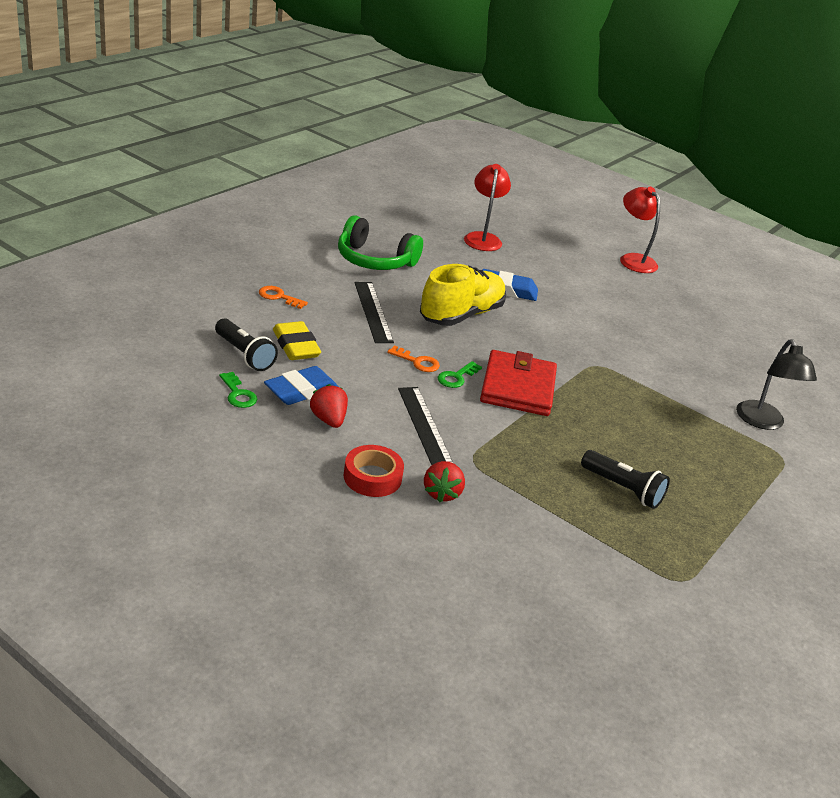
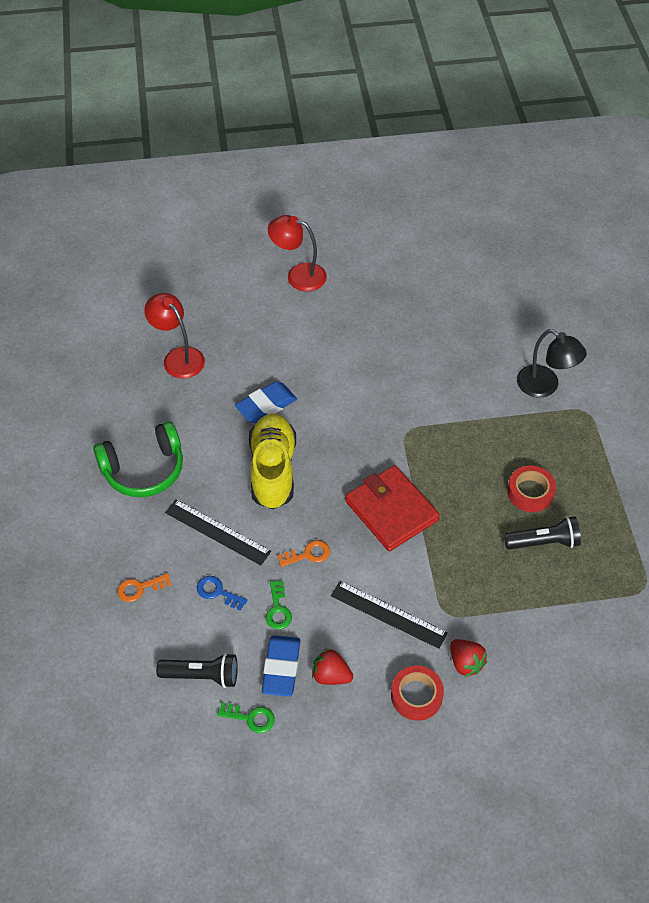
camera: 40 degrees left, 20 degrees up
(296, 346) = (220, 628): yellow eraser -> none
(324, 332) = (217, 592): none -> blue key
(456, 377) = (347, 542): green key -> green key (278, 609)
(655, 459) = (530, 492): none -> red tape

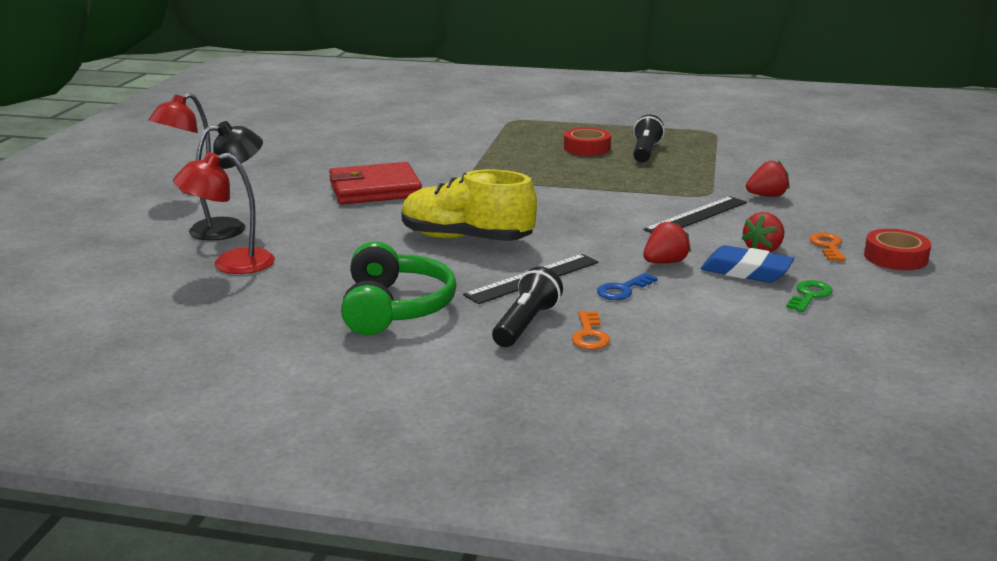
camera: 70 degrees left, 30 degrees down
(202, 675) = (742, 314): black flashlight -> black flashlight (526, 324)
(266, 405) = (368, 229): blue eraser -> none
(278, 609) = (665, 262): green key -> red strawberry
(308, 554) = (598, 238): orange key -> orange key (828, 246)
(391, 511) = (567, 197): red wallet -> red wallet (375, 189)
(416, 696) = (799, 219): red tape -> red tape (895, 257)
(545, 386) = (471, 127): black lamp -> black lamp (230, 228)

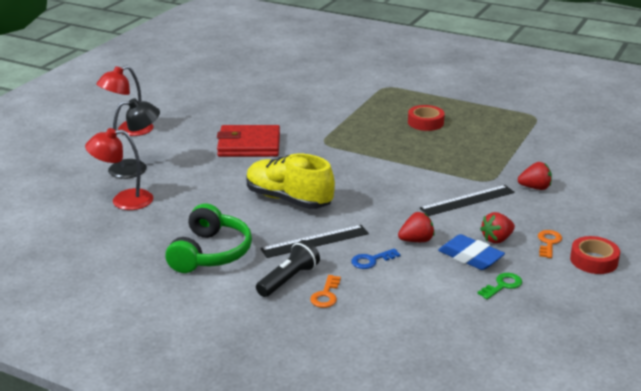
camera: 15 degrees right, 5 degrees up
(645, 152) = (468, 132): black flashlight -> none

